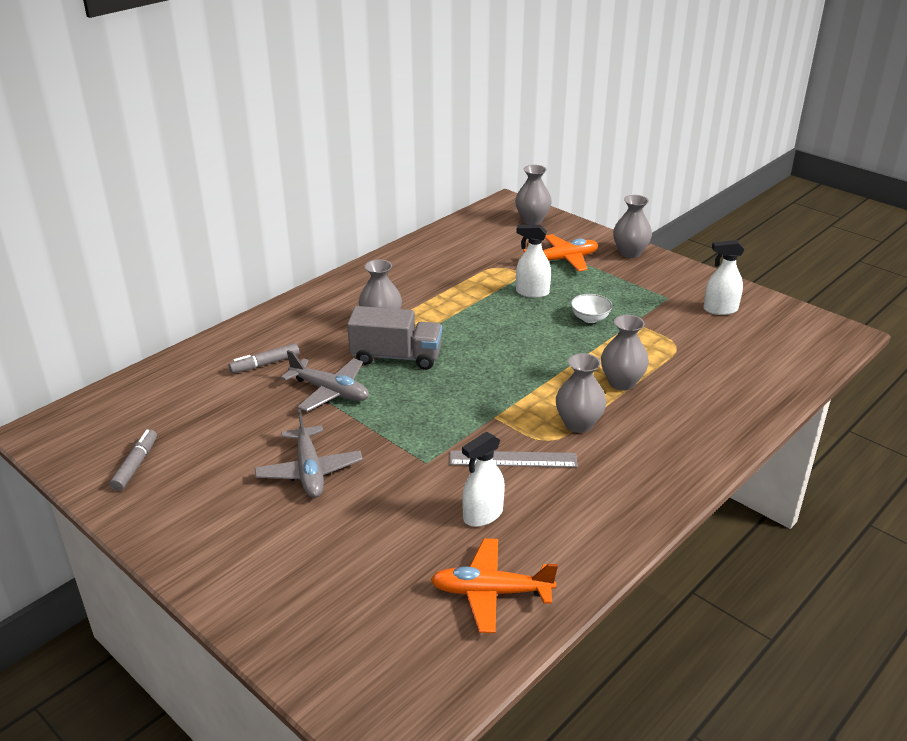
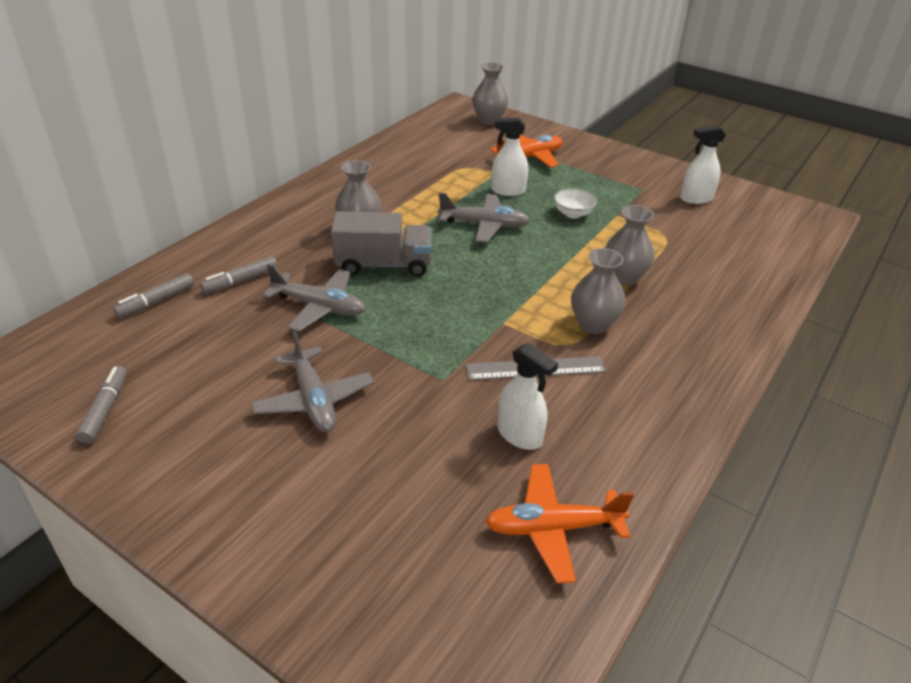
camera: 10 degrees left, 5 degrees up
(189, 377) = (156, 301): none -> grey marker
(482, 515) = (520, 435): white spray bottle -> white spray bottle turned 90 degrees counterclockwise
(500, 325) = (484, 225): none -> grey plane
(630, 253) = (592, 148): grey vase -> none

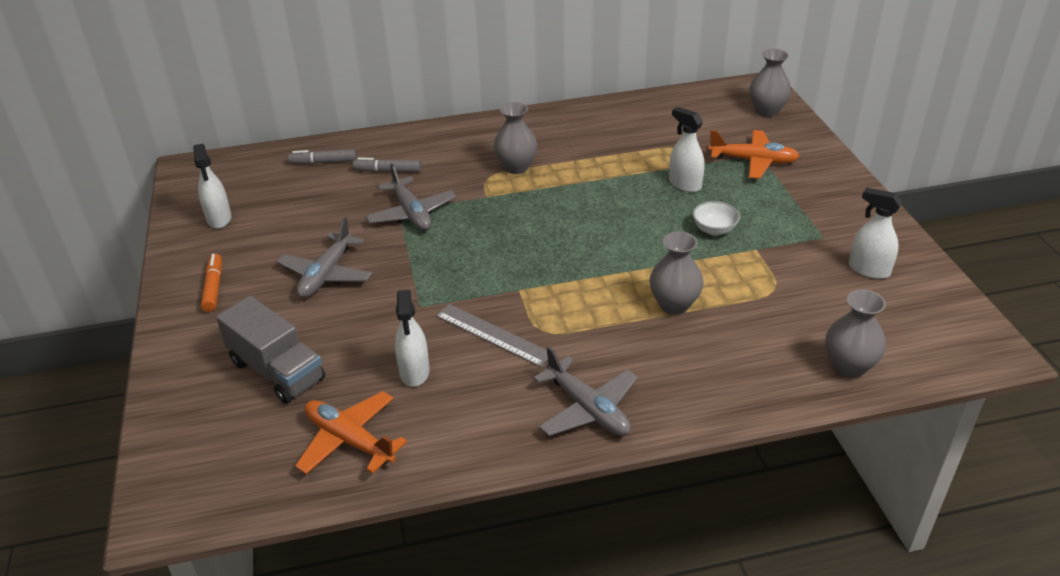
camera: 45 degrees right, 0 degrees up
(105, 409) = (219, 219): grey marker -> white spray bottle
(203, 479) = (214, 287): none -> orange marker
(383, 265) = (496, 202): grey truck -> grey truck (277, 371)
(484, 225) = (619, 206): grey plane -> grey plane (588, 408)
(593, 324) = (587, 327): grey vase -> grey vase (849, 366)

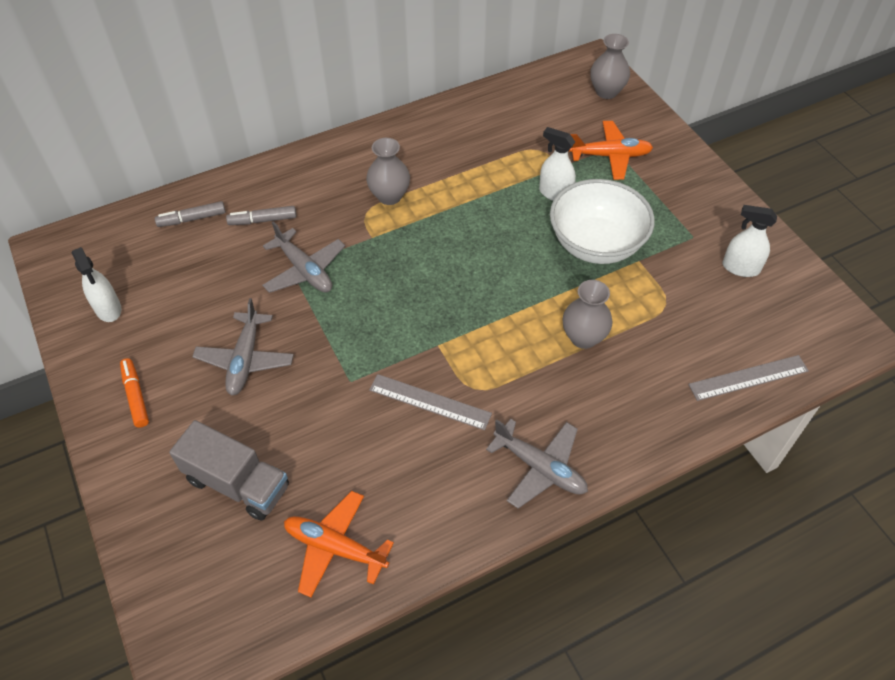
camera: 15 degrees left, 15 degrees up
(414, 372) = (370, 458): white spray bottle -> none
(714, 230) = (596, 244): white bowl -> white bowl, size x2.31
(849, 366) = (748, 378): grey vase -> grey ruler

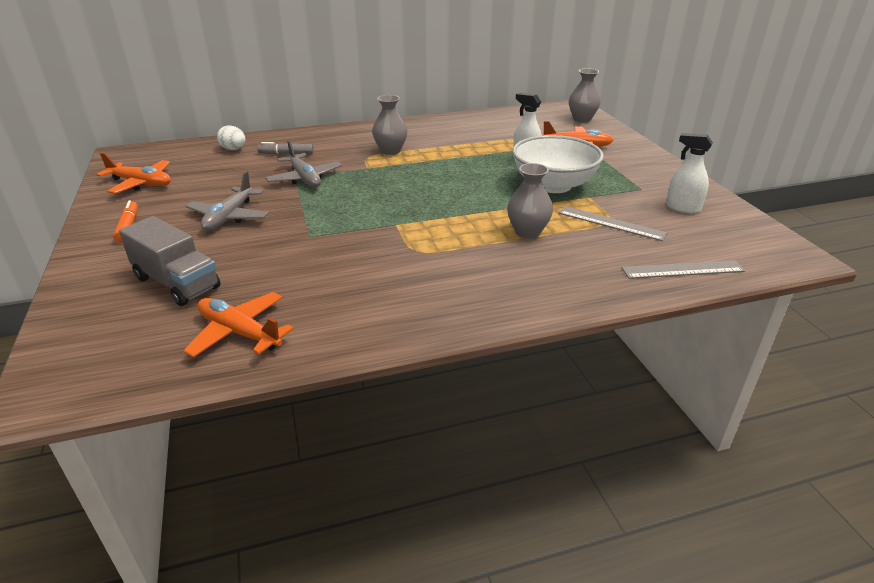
camera: 10 degrees right, 20 degrees down
(108, 309) = (141, 183): white spray bottle -> orange plane
(192, 219) = (234, 149): grey marker -> white egg
(429, 402) = (373, 254): grey ruler -> grey ruler (611, 223)
(540, 468) = (460, 304): grey plane -> none

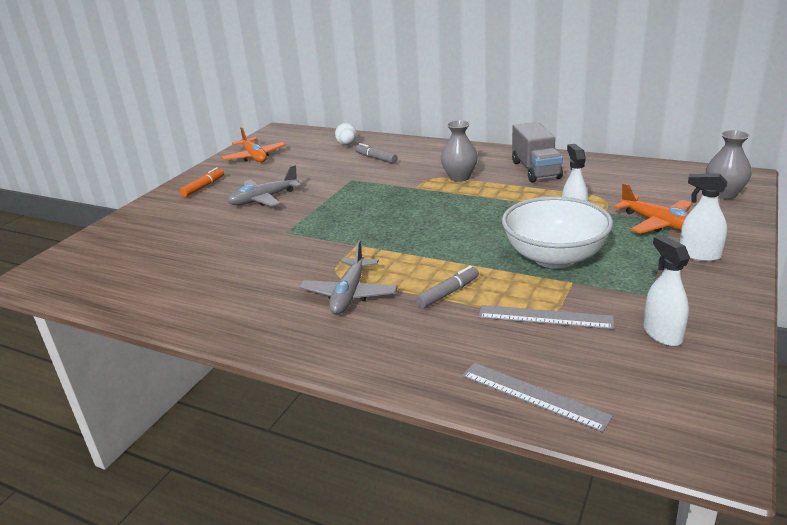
camera: 45 degrees right, 5 degrees down
(177, 283) = (169, 236): grey truck -> grey truck (535, 170)
(239, 333) = (147, 284): orange plane -> none
(305, 178) = (356, 183): grey plane -> grey plane (349, 294)
(527, 232) = (448, 293): grey vase -> grey marker
(611, 223) = (545, 317): grey ruler -> grey ruler turned 60 degrees counterclockwise
(627, 158) = (699, 255): none -> white spray bottle

